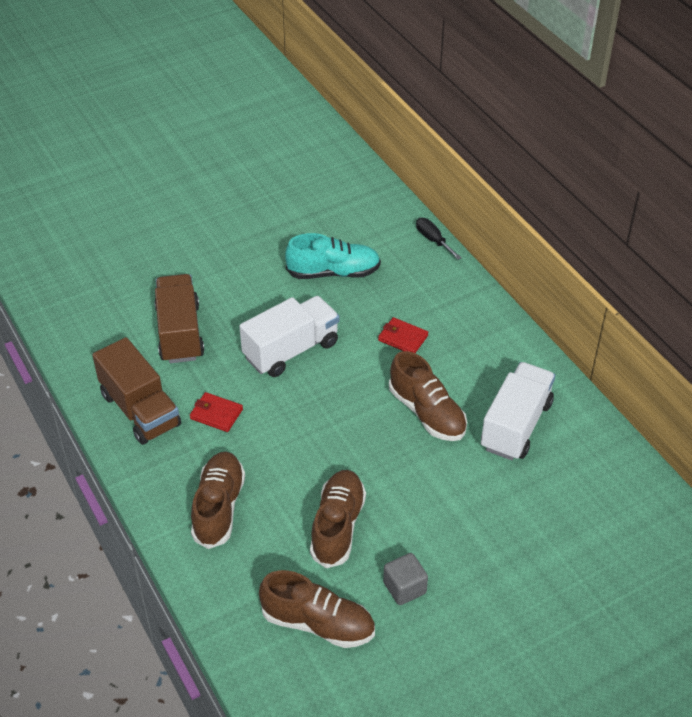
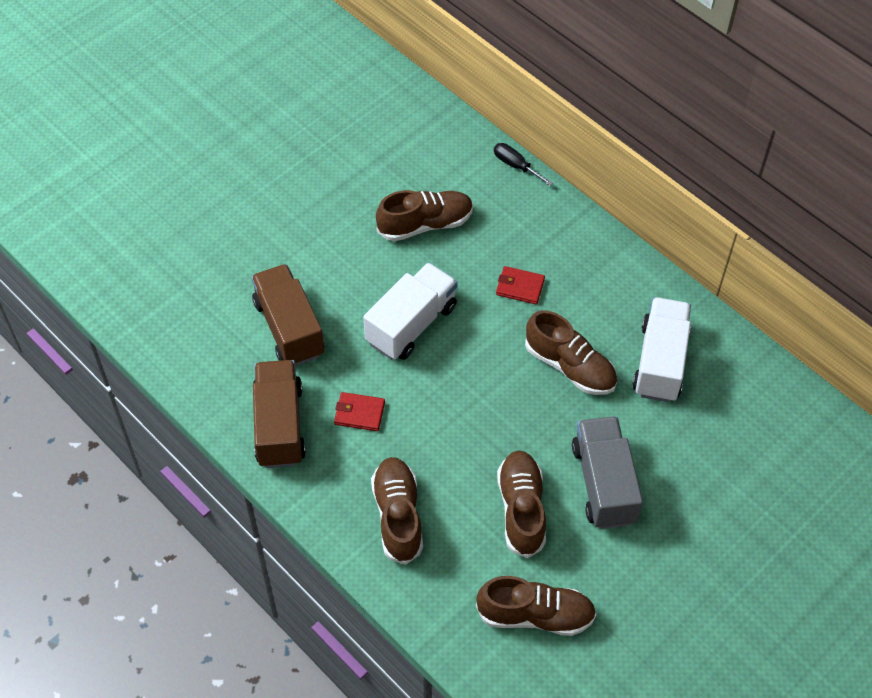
camera: 15 degrees left, 10 degrees up
(140, 410) = (279, 425): brown truck -> brown truck turned 135 degrees counterclockwise
(333, 272) = (425, 224): turquoise shoe -> brown shoe
(404, 588) = (605, 559): grey cube -> none
(425, 520) = (603, 483): none -> grey truck

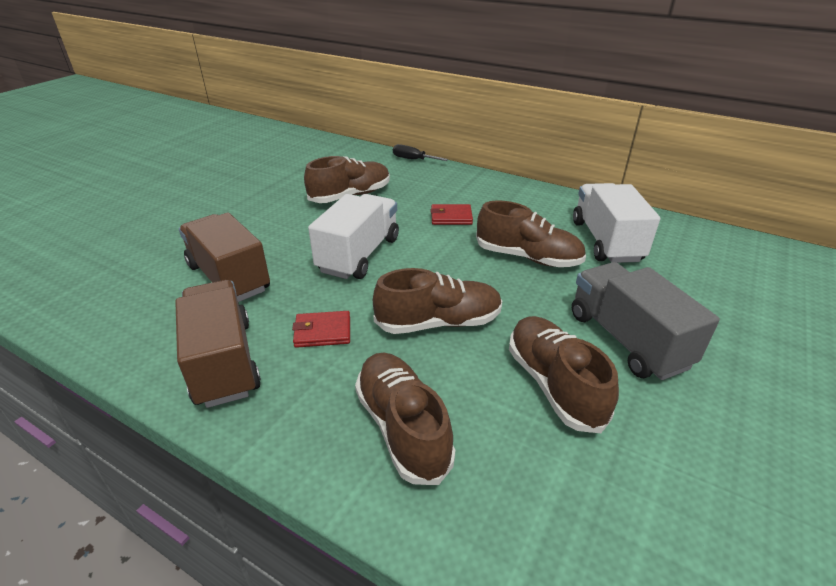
camera: 15 degrees left, 20 degrees down
(535, 615) = (653, 512): brown shoe -> brown shoe (439, 323)

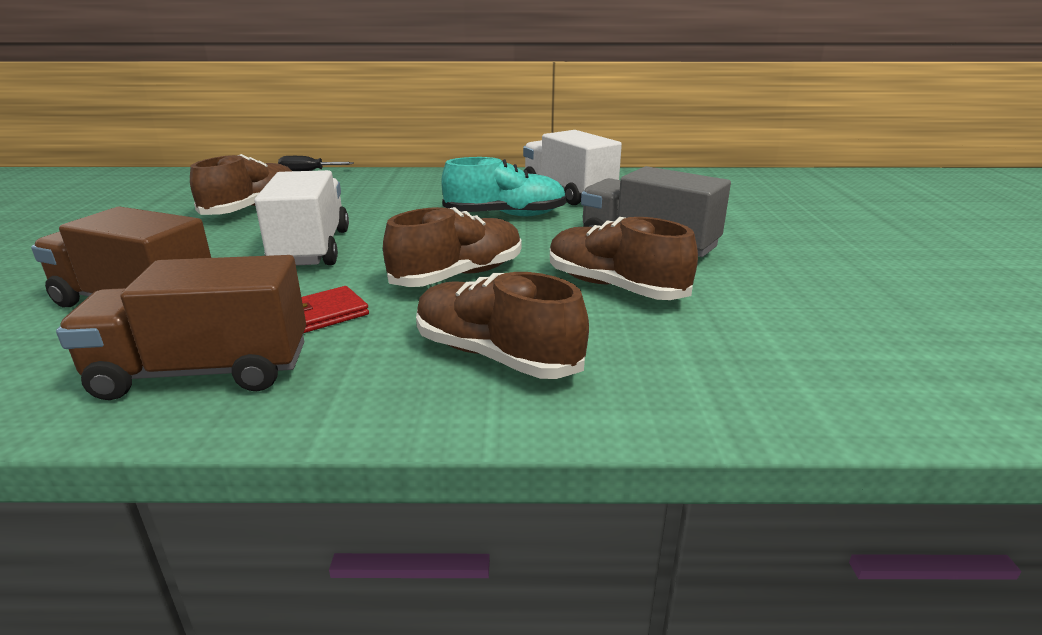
camera: 30 degrees left, 10 degrees down
(224, 362) = (204, 372): brown truck -> brown truck turned 45 degrees counterclockwise
(451, 217) = (396, 204): red wallet -> none
(528, 257) = (505, 215): brown shoe -> turquoise shoe

